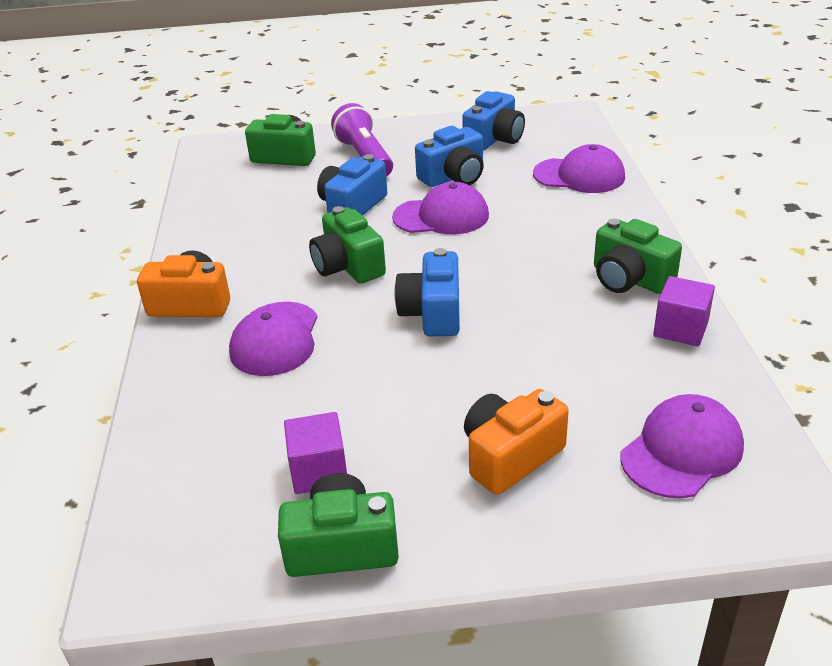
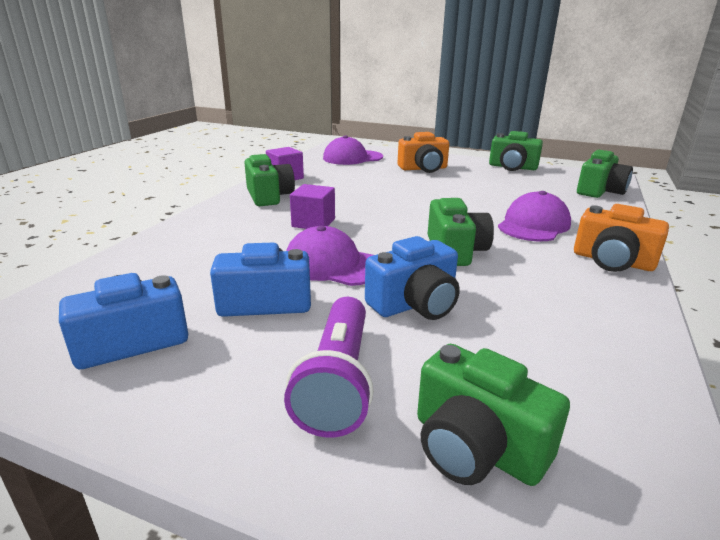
camera: 155 degrees left, 10 degrees down
(167, 488) = (600, 191): none -> green camera
(319, 471) = (517, 181): purple cube -> purple cube (313, 223)
(432, 313) = (412, 211): blue camera -> none
(579, 176) = (155, 260): purple cap -> none

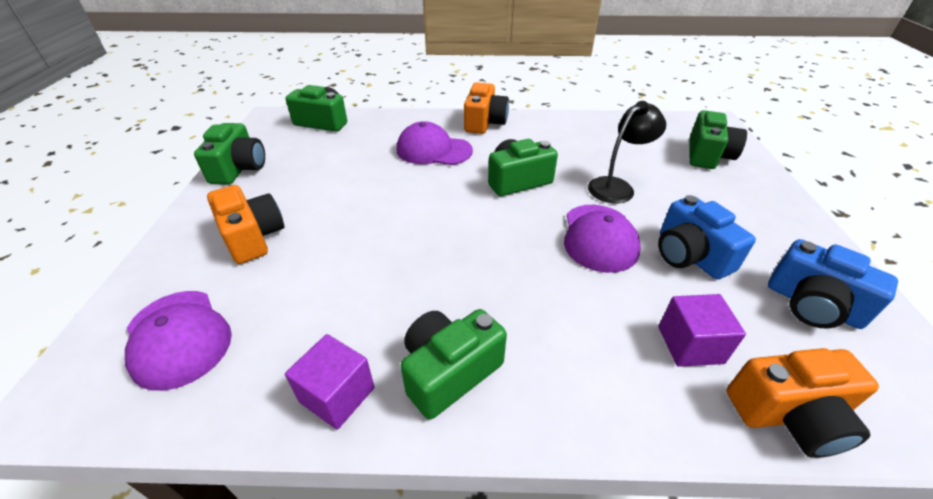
camera: 110 degrees left, 15 degrees up
(104, 272) = (789, 415): none -> orange camera
(313, 223) = (518, 282): purple cube -> purple cube (690, 345)
(337, 381) = (720, 198): purple flashlight -> none
(415, 304) = (616, 186): blue camera -> black lamp

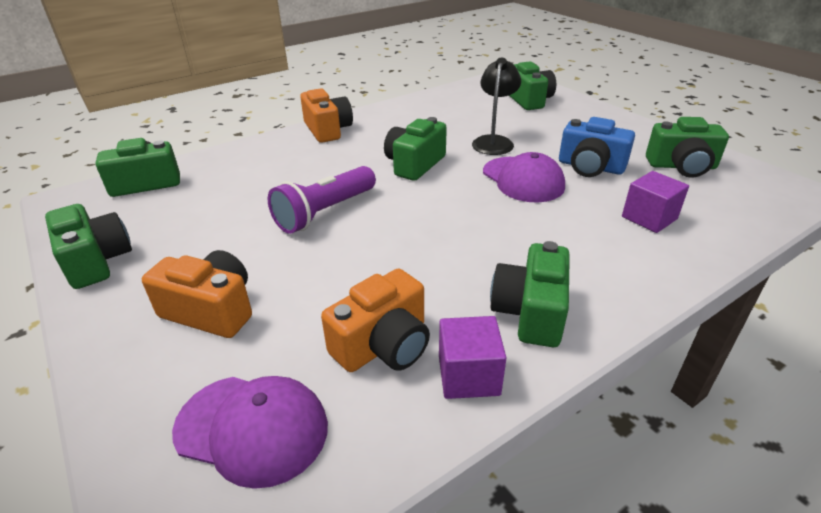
camera: 35 degrees left, 5 degrees down
(401, 194) = (324, 212): none -> purple flashlight
(433, 150) = (308, 167): purple cap -> none
(789, 415) = (733, 228): orange camera -> orange camera (383, 345)
(812, 305) = (681, 166): blue camera -> green camera

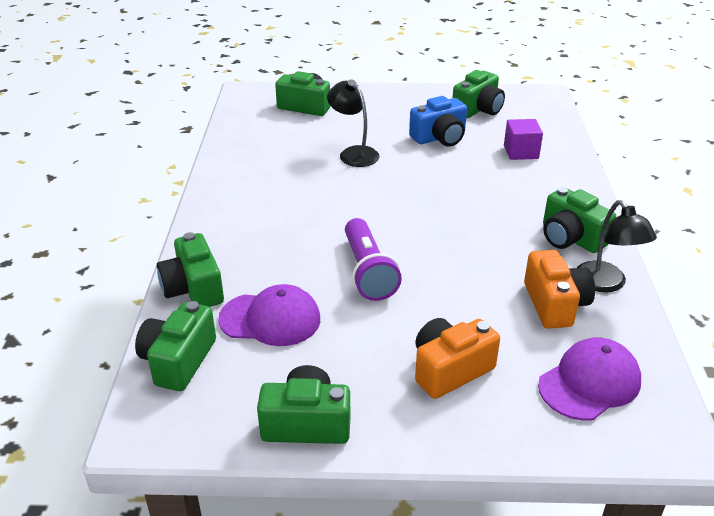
camera: 55 degrees left, 0 degrees up
(328, 130) = (215, 218): orange camera -> none
(414, 164) = (343, 202): green camera -> green camera (193, 289)
(468, 375) = (606, 284): purple cube -> black lamp
(523, 179) = (424, 169): purple cap -> purple cap (270, 319)

